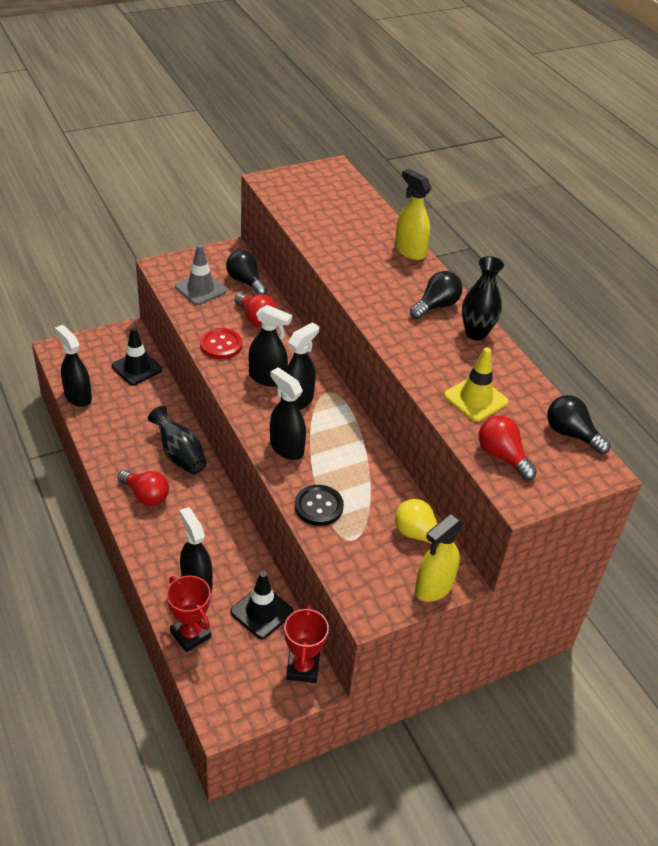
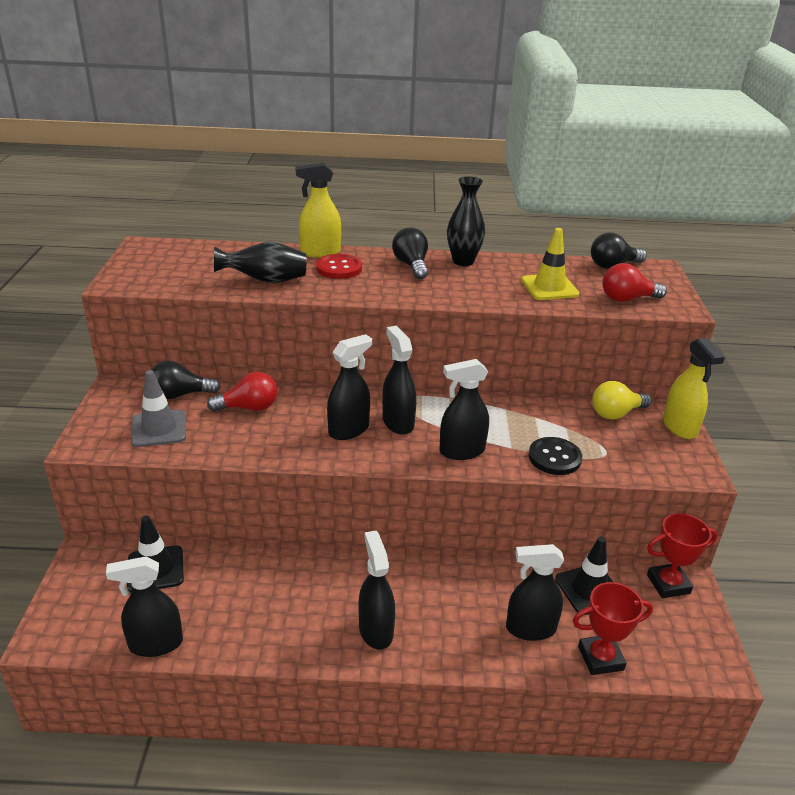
camera: 60 degrees left, 10 degrees down
(146, 495) = (375, 630): red light bulb -> black spray bottle
(179, 455) = (330, 579): black vase -> black vase (265, 281)
(221, 345) = (269, 444): red button -> red button (339, 268)
(302, 668) = (668, 584): red trophy -> red trophy turned 45 degrees counterclockwise

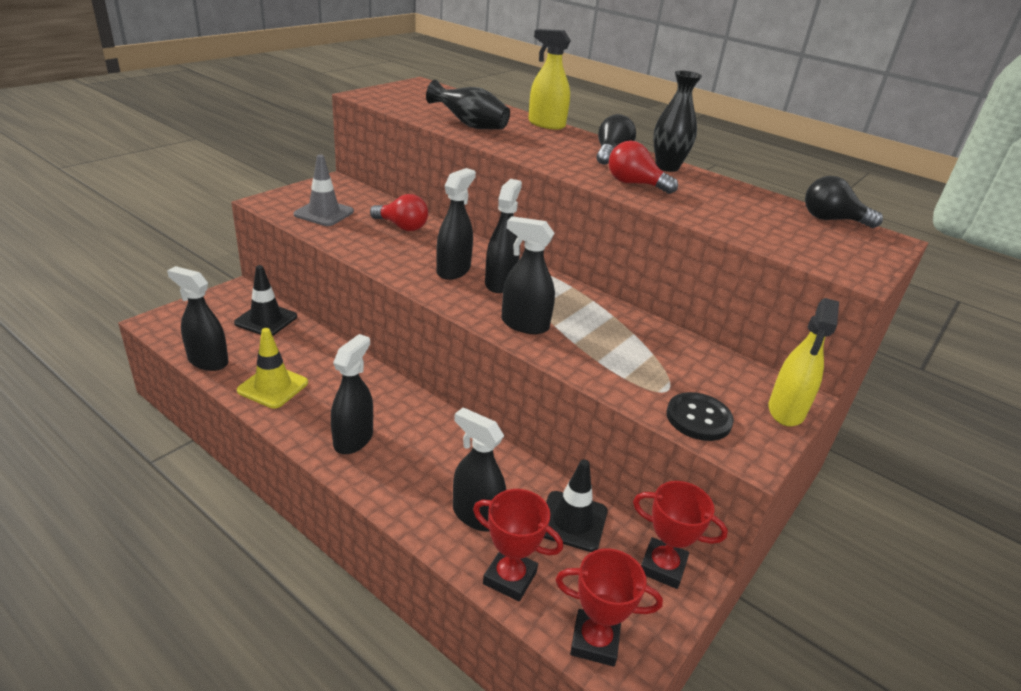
camera: 35 degrees right, 0 degrees up
(180, 395) = (368, 201): black light bulb -> none
(339, 268) = (543, 137): red button -> none
(349, 430) = (453, 270): black spray bottle -> black spray bottle turned 60 degrees counterclockwise
(549, 287) = (724, 210): yellow traffic cone -> yellow traffic cone (273, 387)
(554, 457) = (605, 369): black button -> black button (698, 418)
(616, 413) = (726, 368): yellow light bulb -> none
(627, 299) = (800, 246): red light bulb -> red light bulb (635, 184)
(688, 662) = (594, 641): none -> red trophy

